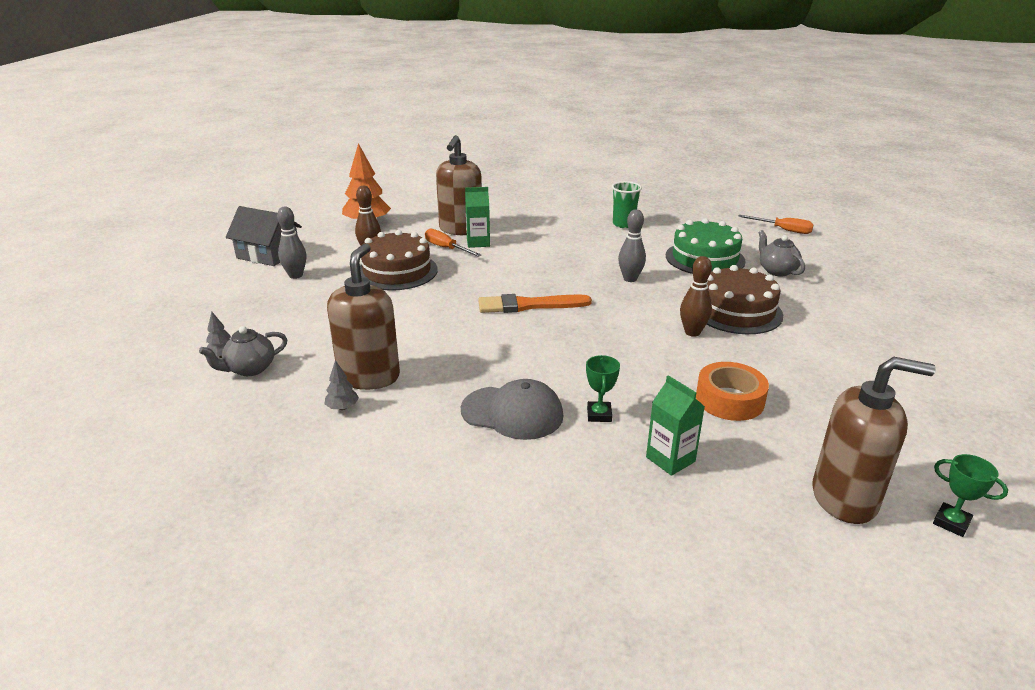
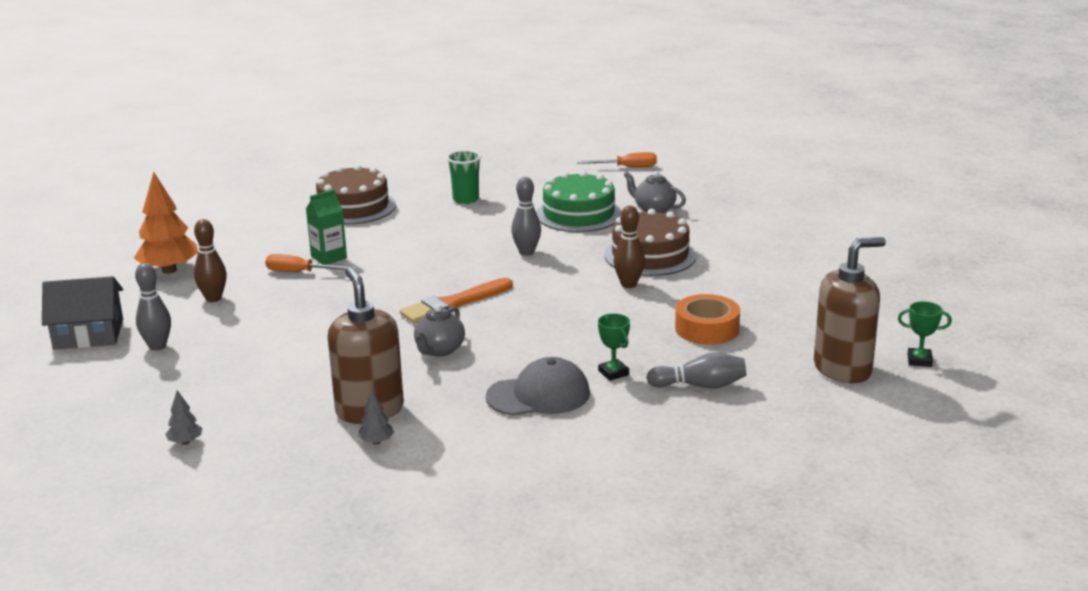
camera: 30 degrees left, 5 degrees down
(250, 369) = (234, 443): grey teapot -> grey teapot (439, 350)
(397, 271) = (273, 310): brown cake -> brown cake (353, 207)
(460, 229) = (291, 249): brown soap dispenser -> none
(670, 459) = (700, 385): green carton -> grey bowling pin

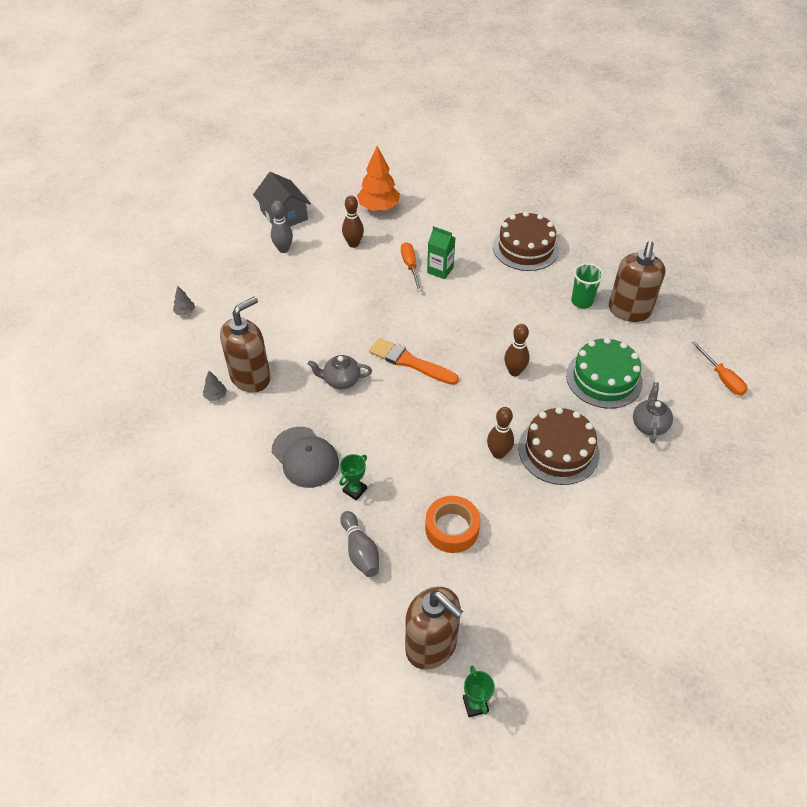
camera: 65 degrees right, 25 degrees up
(503, 182) = (629, 311): none -> brown soap dispenser
(526, 252) = (514, 371): grey bowling pin -> brown bowling pin

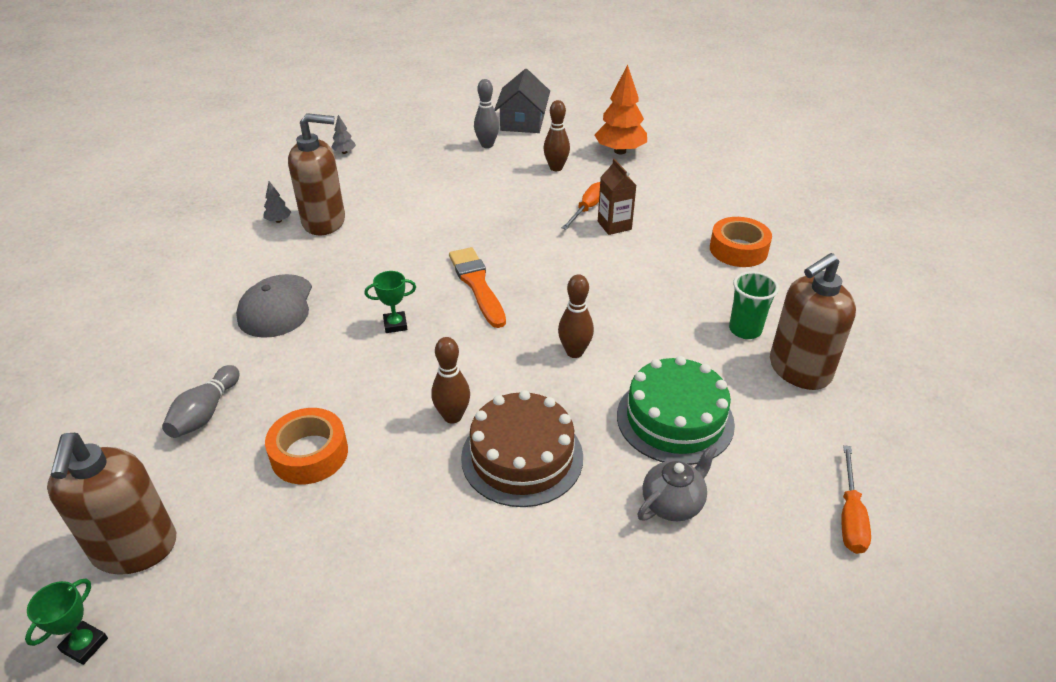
camera: 40 degrees right, 10 degrees down
(341, 380) = (393, 265): grey teapot -> none
(355, 490) = (276, 359): green trophy -> green trophy (395, 325)
(440, 270) = (614, 225): green carton -> brown carton
(525, 248) = (738, 249): brown cake -> orange tape

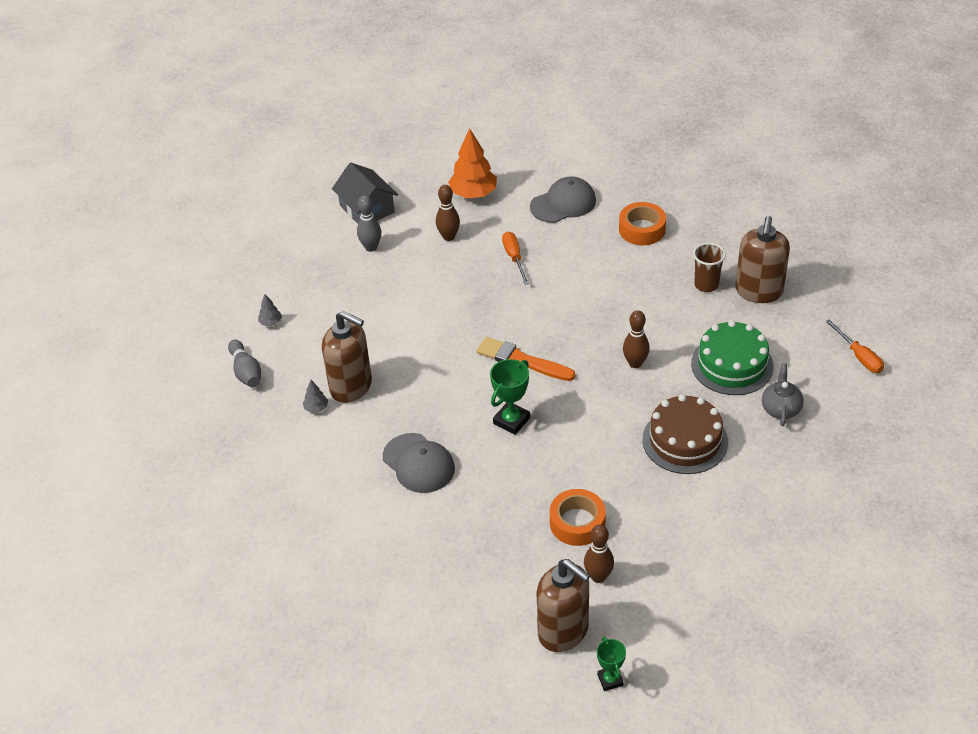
camera: 40 degrees left, 5 degrees up
(205, 413) = (484, 549): grey bowling pin -> grey bowling pin (246, 372)
(324, 222) = (351, 386): brown soap dispenser -> brown soap dispenser turned 75 degrees clockwise
(395, 325) = (511, 421): green trophy -> green trophy, size x1.54
(452, 416) = (621, 447): brown bowling pin -> brown bowling pin (598, 577)
(614, 225) = (548, 260): brown carton -> none
(688, 194) = (563, 203): none -> grey cap
(745, 330) = (706, 285): green cup -> brown cup

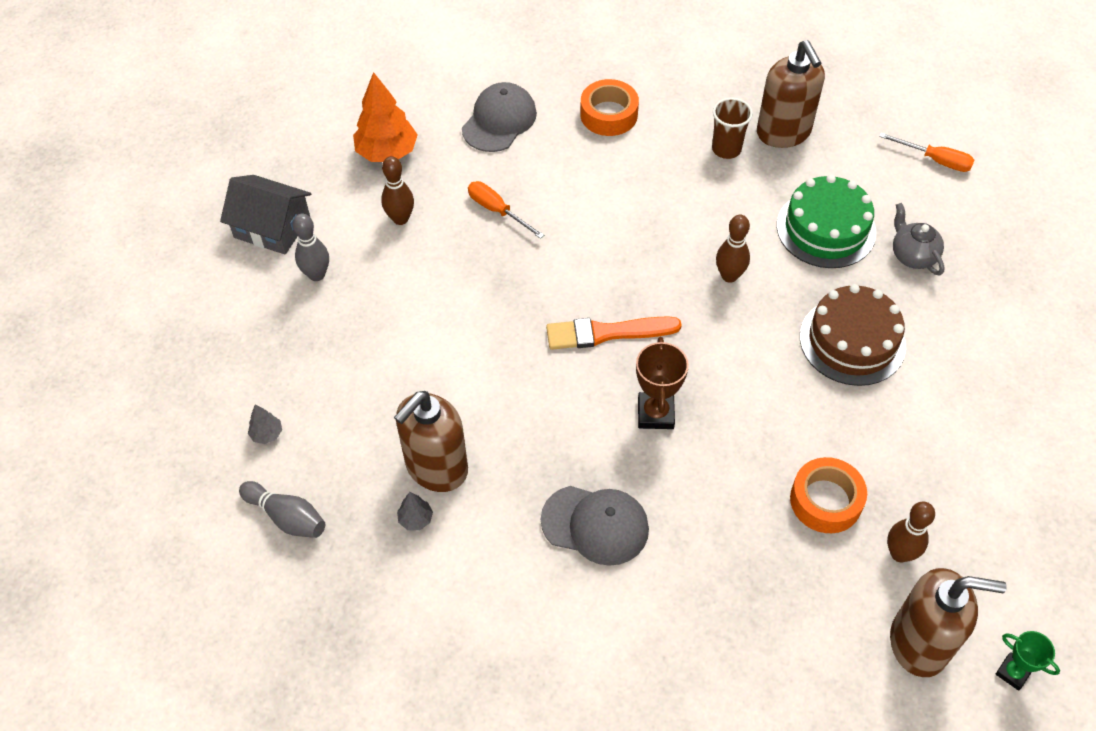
camera: 35 degrees left, 10 degrees up
(351, 386) = (436, 468): brown soap dispenser -> brown soap dispenser turned 135 degrees clockwise
(511, 421) = (655, 413): green trophy -> brown trophy

